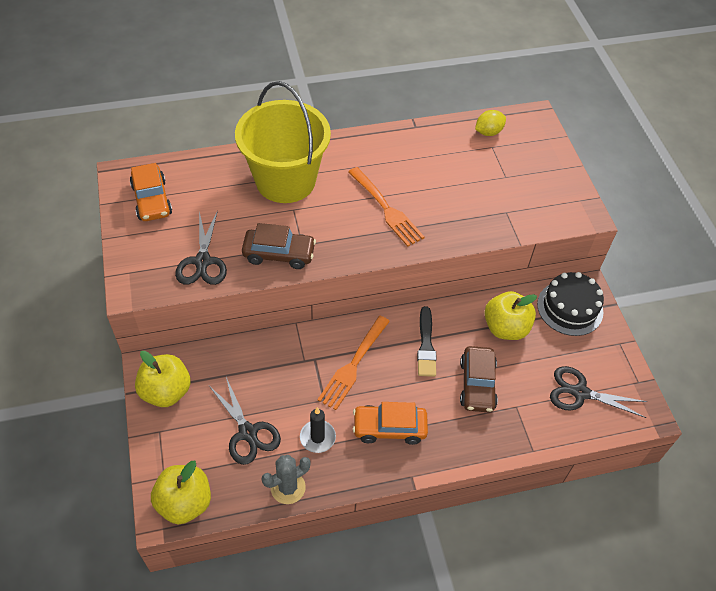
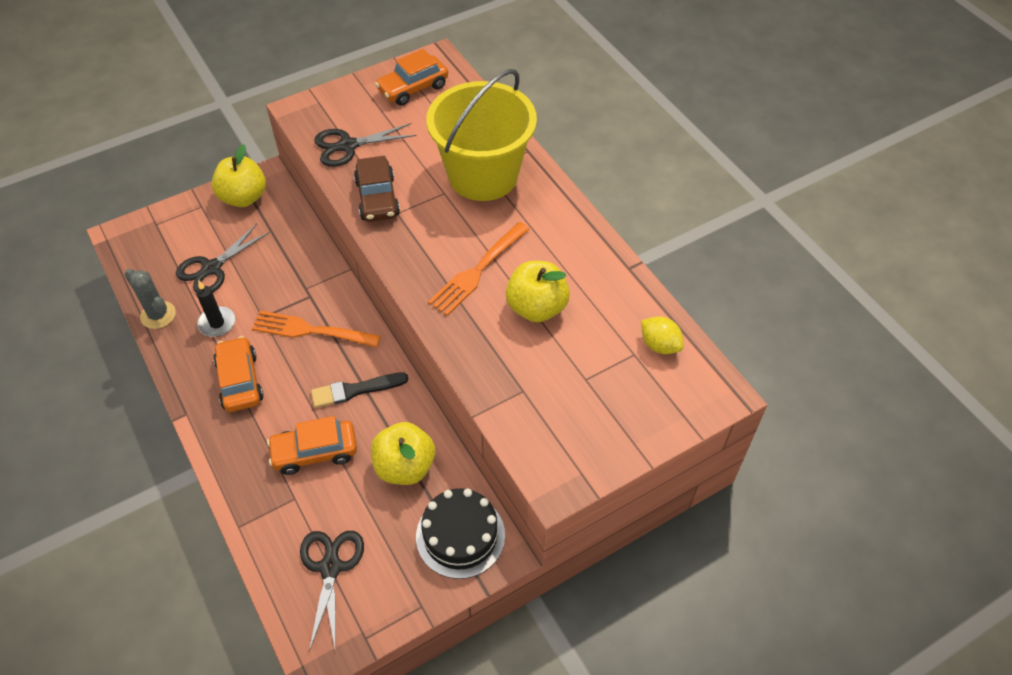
camera: 75 degrees right, 0 degrees up
(185, 503) = (132, 246): yellow apple -> yellow apple (536, 307)
(477, 384) = (315, 452): brown car -> orange car

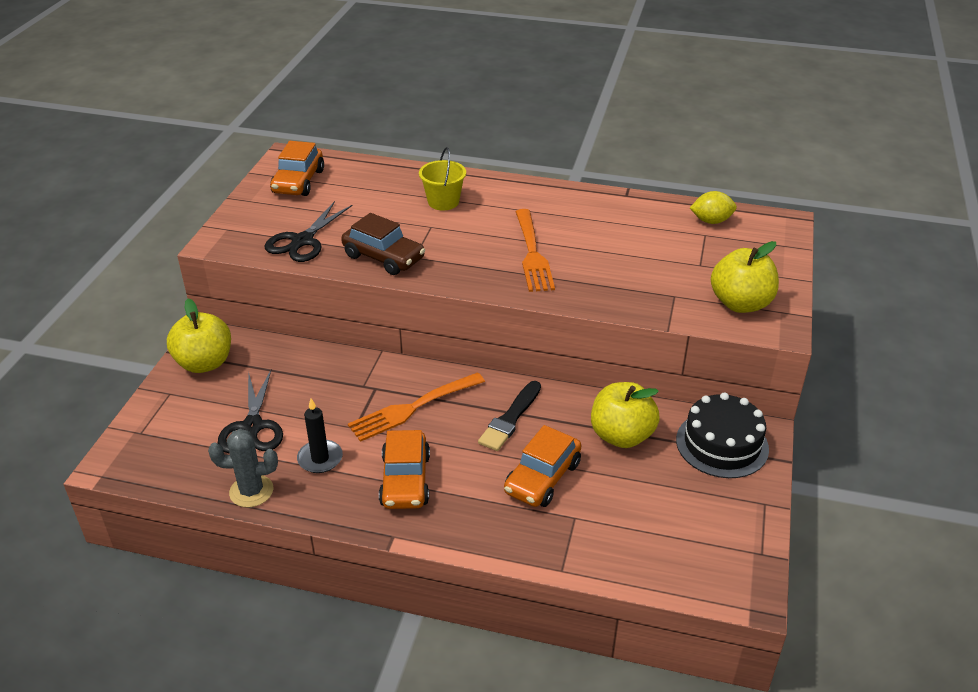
camera: 45 degrees left, 15 degrees down
(240, 381) = (405, 480): orange car -> orange car turned 120 degrees counterclockwise
(330, 567) = (670, 534): black scissors -> none
(483, 175) = (443, 202): yellow bucket -> yellow bucket, size x0.44
(536, 307) = (606, 248): yellow apple -> yellow apple (740, 303)

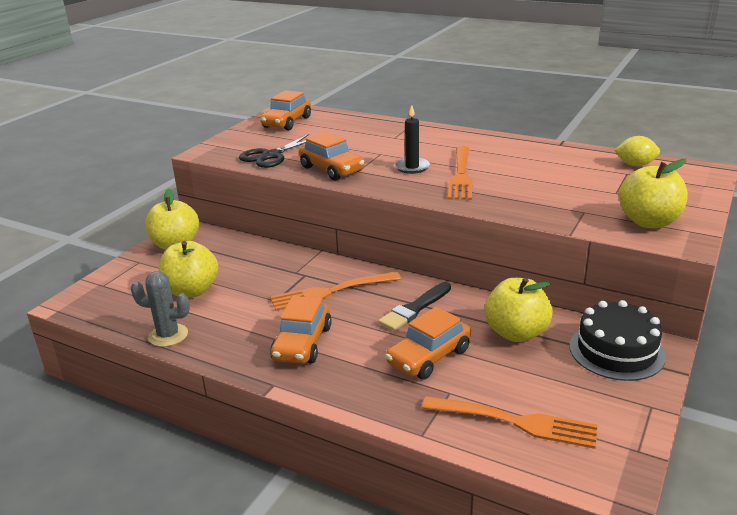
camera: 15 degrees right, 10 degrees down
(252, 427) = (191, 291): black scissors -> yellow apple
(320, 458) = (236, 319): black candle -> black candle (412, 167)
(383, 257) = (332, 169): brown car -> orange car
(443, 202) = (397, 140): yellow bucket -> none
(646, 541) = (516, 422): none -> orange fork

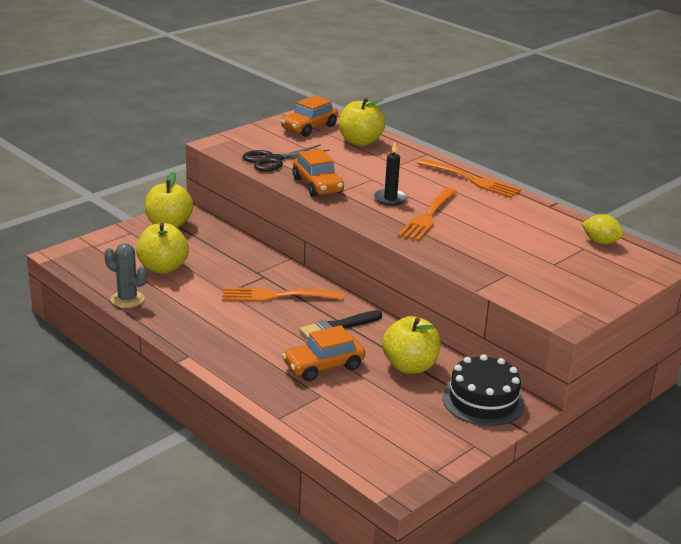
camera: 15 degrees right, 0 degrees up
(302, 343) = (229, 331): orange car -> none
(516, 422) = (357, 428): orange fork -> orange fork (471, 180)
(649, 222) = (556, 296): yellow apple -> yellow apple (360, 141)

